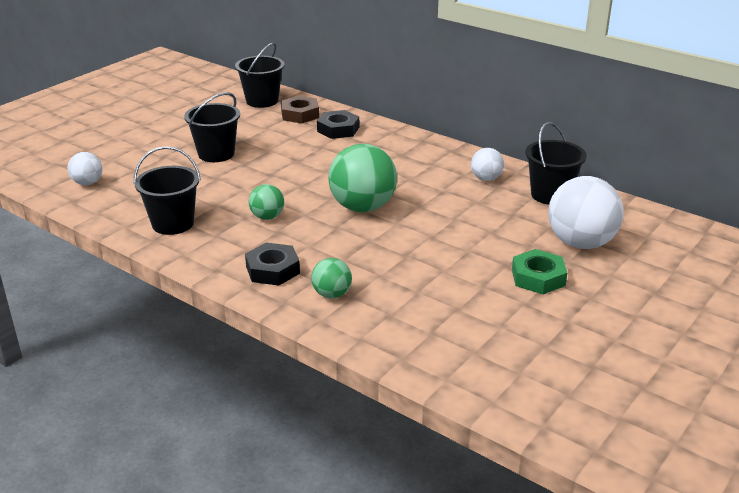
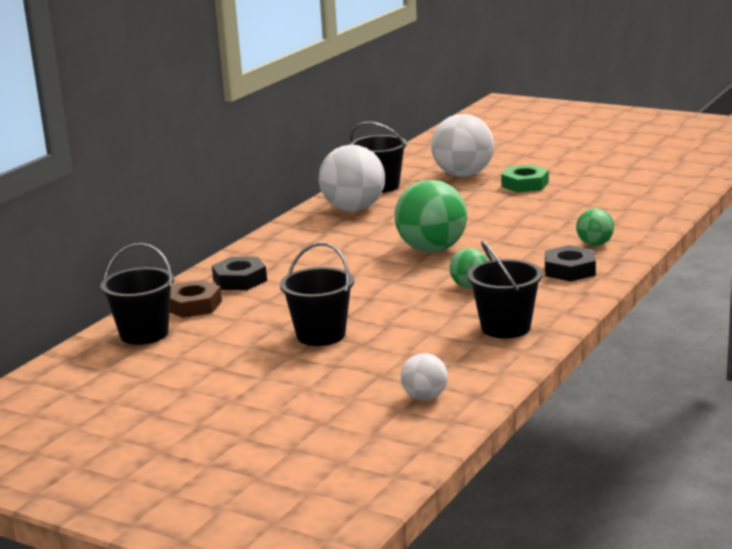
camera: 95 degrees left, 10 degrees down
(486, 178) = (353, 209): white ball -> white ball, size x1.94

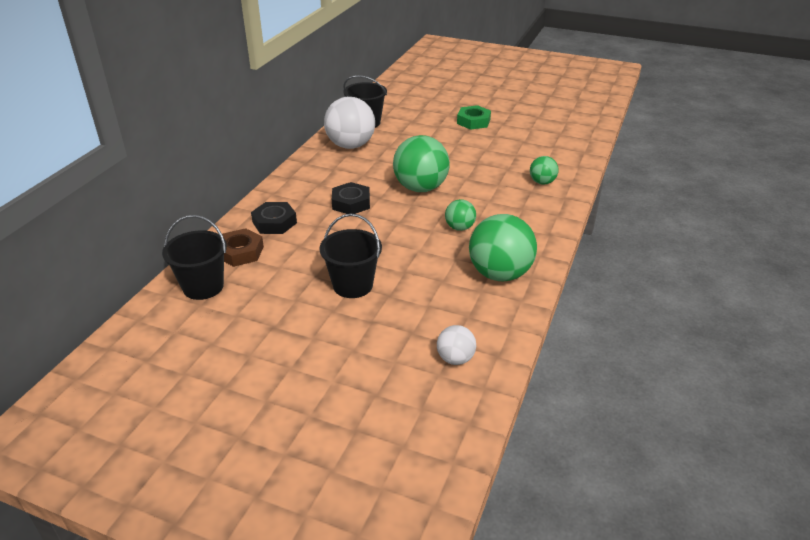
camera: 10 degrees left, 15 degrees up
(463, 175) = (425, 111): white ball -> none
(505, 327) = (499, 274): black bucket -> green ball
(569, 270) = (531, 209): black nut -> black nut (351, 203)

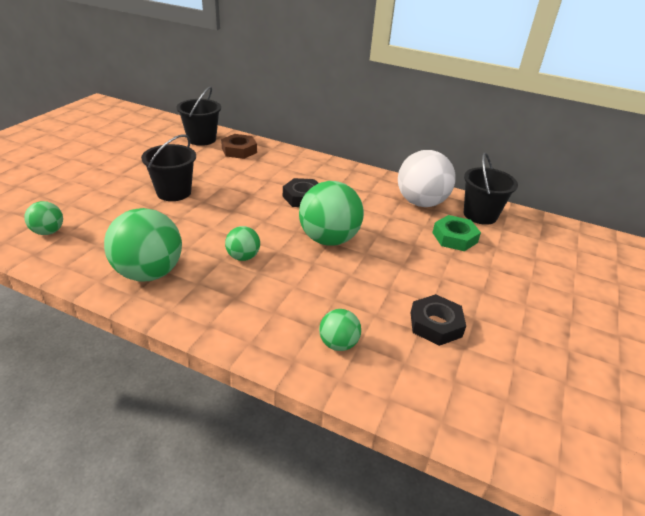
camera: 90 degrees right, 0 degrees up
(274, 222) = (277, 163): black nut -> black nut (436, 324)
(455, 359) = (48, 232): white ball -> green ball
(473, 121) = (516, 302): green nut -> green nut (454, 237)

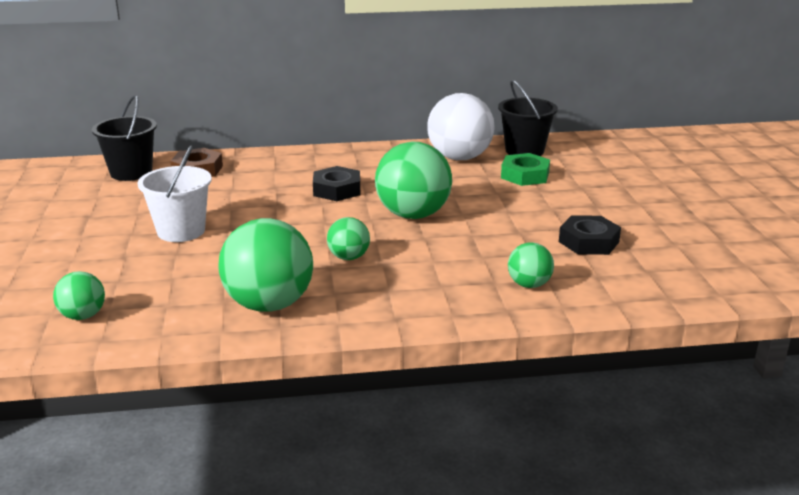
camera: 30 degrees left, 10 degrees down
(174, 192) = (181, 231): black bucket -> white bucket

